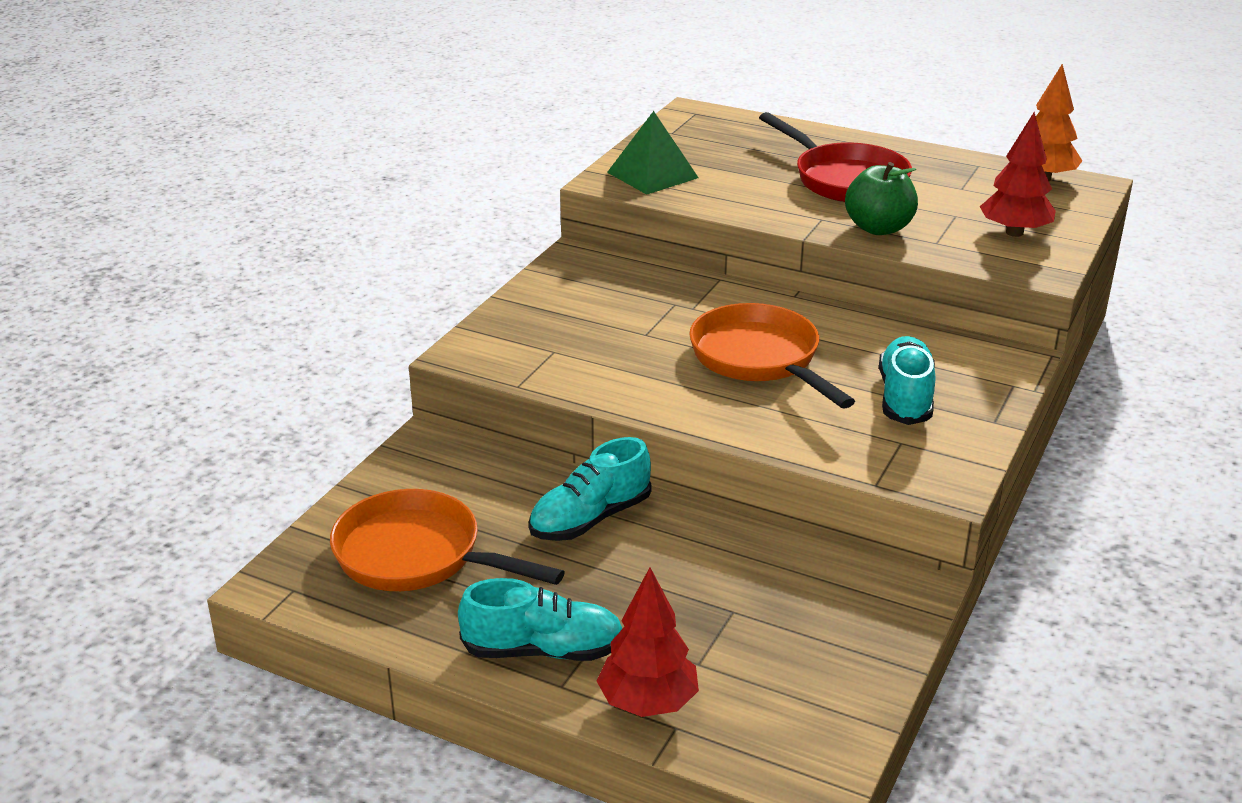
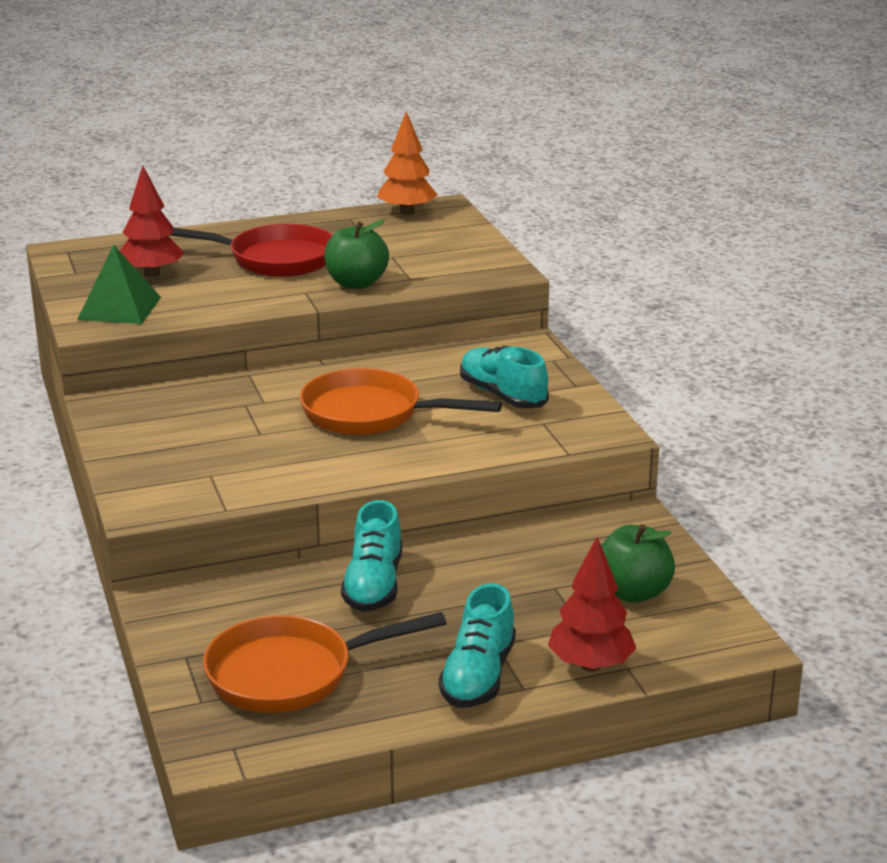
camera: 45 degrees left, 5 degrees down
(543, 650) = (478, 676): turquoise shoe -> turquoise shoe turned 150 degrees clockwise
(794, 660) = (633, 592): none -> green apple
(1014, 232) = (448, 253): red tree -> red tree (152, 274)

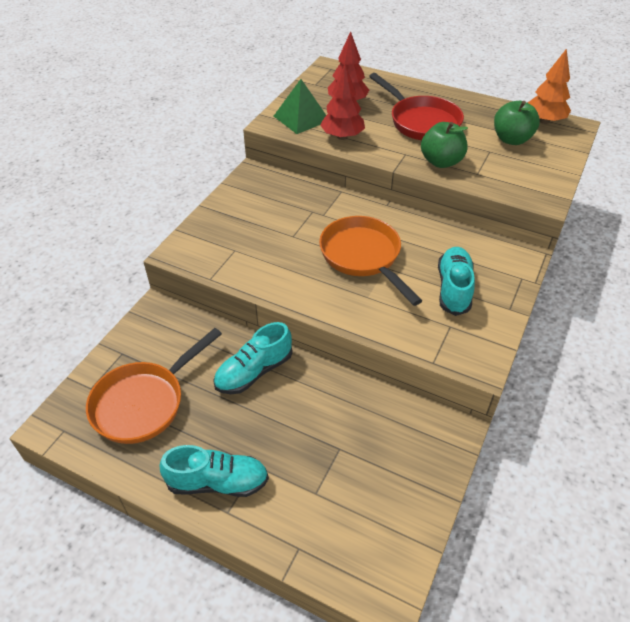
camera: 45 degrees right, 20 degrees up
(290, 674) = (144, 402): orange pan -> orange pan turned 75 degrees counterclockwise
(478, 676) = (217, 482): turquoise shoe -> turquoise shoe turned 150 degrees counterclockwise
(590, 665) = (282, 527): red tree -> red tree (342, 137)
(633, 592) = (377, 490): green apple -> green apple (511, 139)

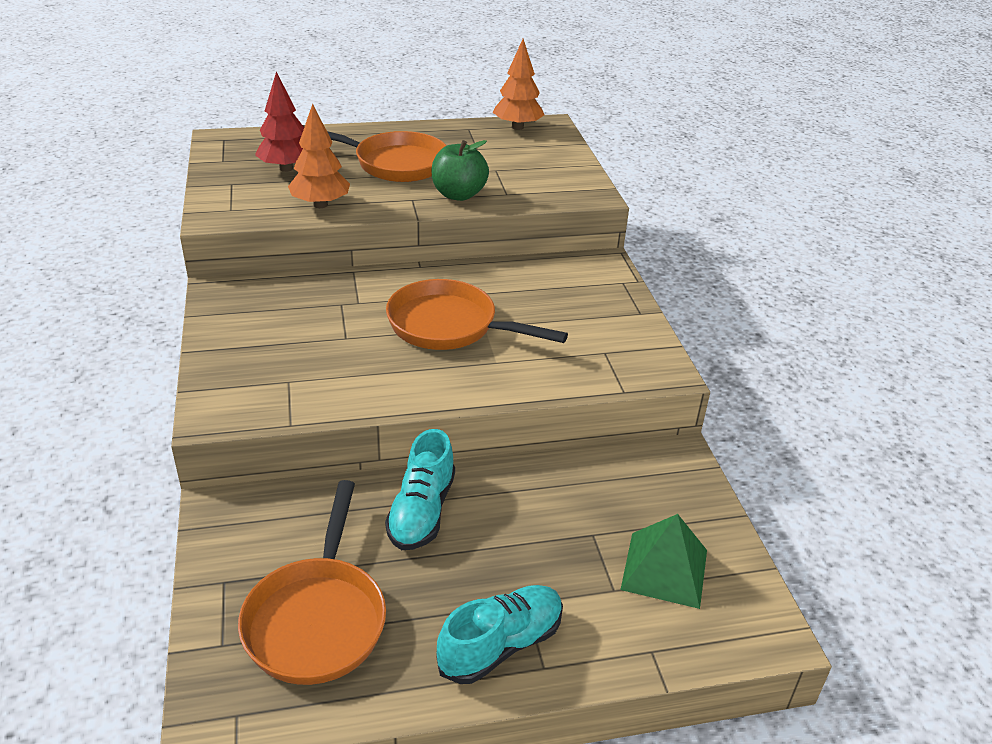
camera: 40 degrees left, 10 degrees down
(301, 118) = (246, 201): green pyramid -> green pyramid (664, 569)
(342, 137) = (320, 205): red tree -> orange tree
(421, 122) = (394, 163): red pan -> orange pan
(453, 289) = (572, 317): turquoise shoe -> none
(511, 139) = (505, 153): green apple -> none

